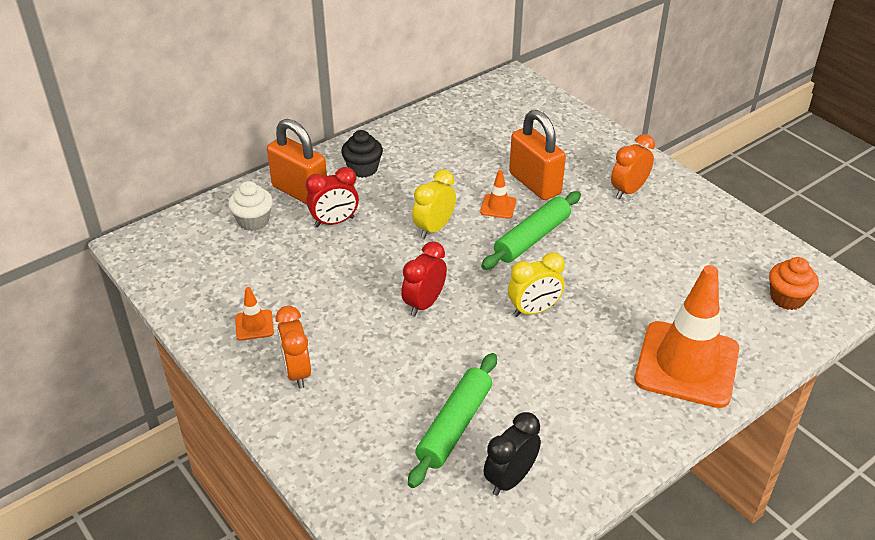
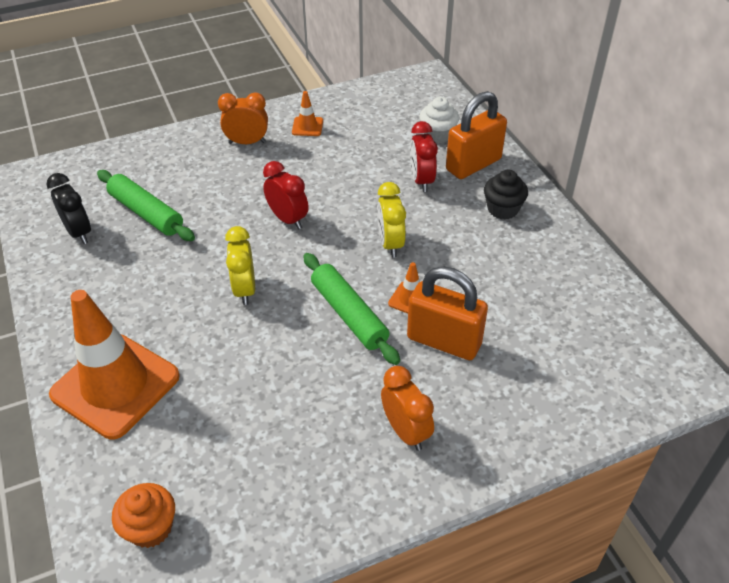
camera: 105 degrees right, 5 degrees up
(434, 228) = (390, 244): yellow clock -> yellow clock turned 150 degrees counterclockwise
(535, 184) = (444, 341): orange padlock -> orange padlock turned 45 degrees clockwise

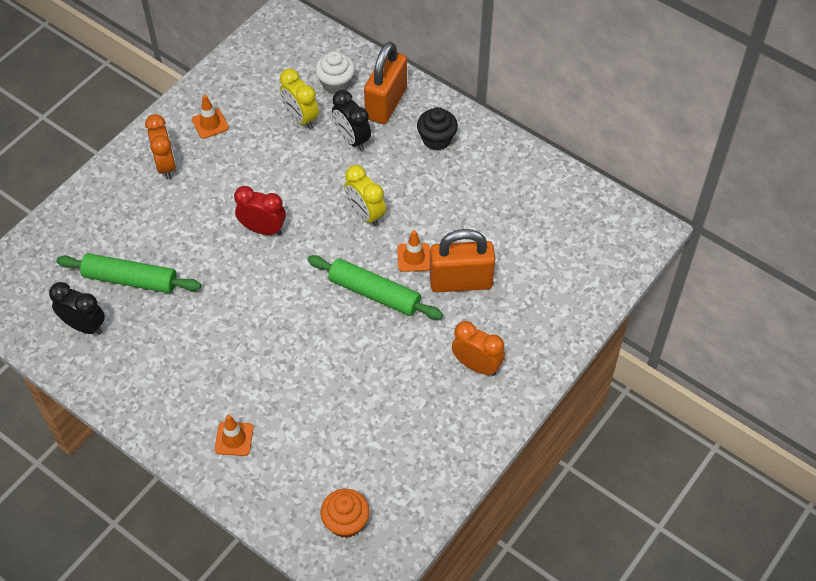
camera: 30 degrees left, 10 degrees up
(115, 385) = (234, 439): orange traffic cone -> orange traffic cone, size x0.41
(245, 289) = (275, 311): yellow clock -> yellow clock (300, 118)
(247, 142) = (166, 165): orange clock -> orange clock turned 105 degrees clockwise
(421, 180) = (352, 139): red clock -> black clock

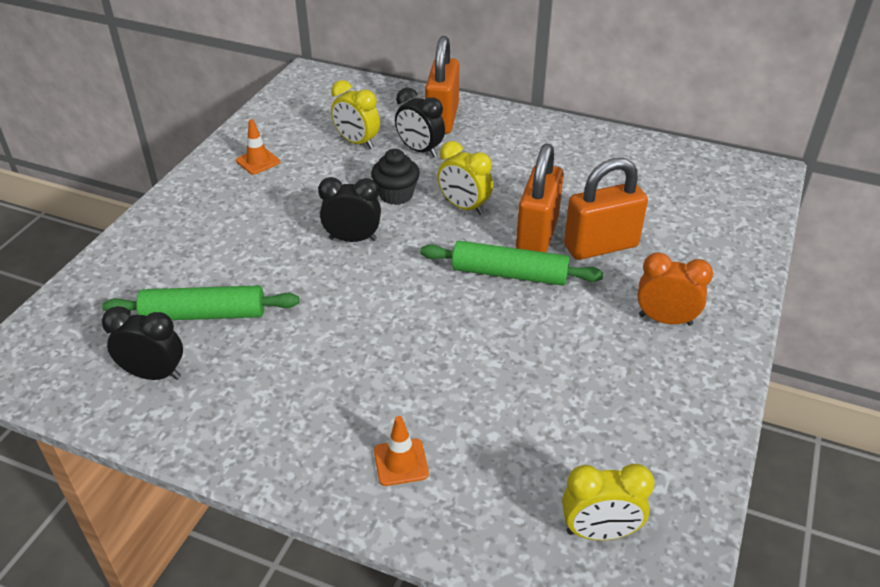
camera: 15 degrees left, 15 degrees down
(166, 165) = (217, 203): orange clock -> none
(263, 229) = (352, 239): red clock -> black clock
(336, 83) = (383, 112): white cupcake -> none
(346, 522) = (599, 532): orange cupcake -> yellow clock
(414, 257) = (537, 234): orange traffic cone -> orange padlock
(436, 139) = (509, 137): black cupcake -> black cupcake (396, 195)

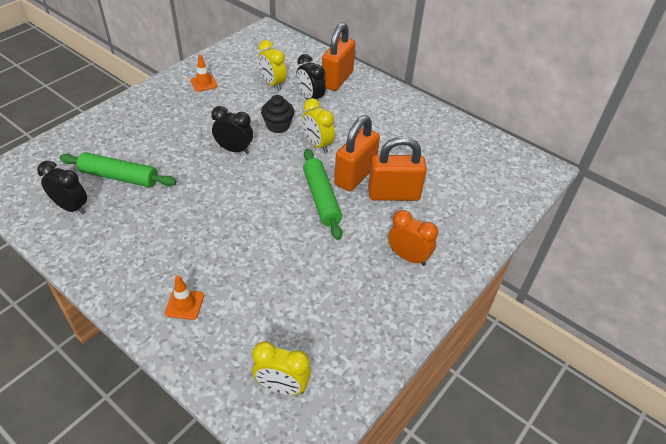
camera: 15 degrees right, 5 degrees up
(509, 274) = (321, 198): green rolling pin -> green rolling pin turned 45 degrees clockwise

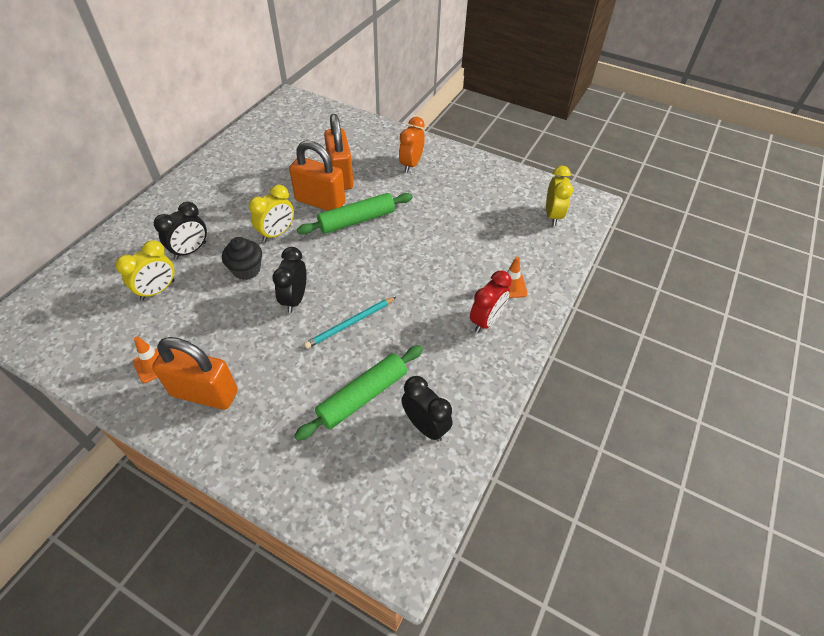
camera: 100 degrees left, 5 degrees up
(71, 207) = (425, 426): black clock -> black clock turned 120 degrees clockwise
(119, 177) = (362, 396): green rolling pin -> green rolling pin turned 45 degrees clockwise
(150, 272) = (486, 321): none -> red clock
(193, 178) = (350, 324): none -> turquoise pencil
(337, 79) = (150, 233): orange padlock -> orange padlock (204, 393)

